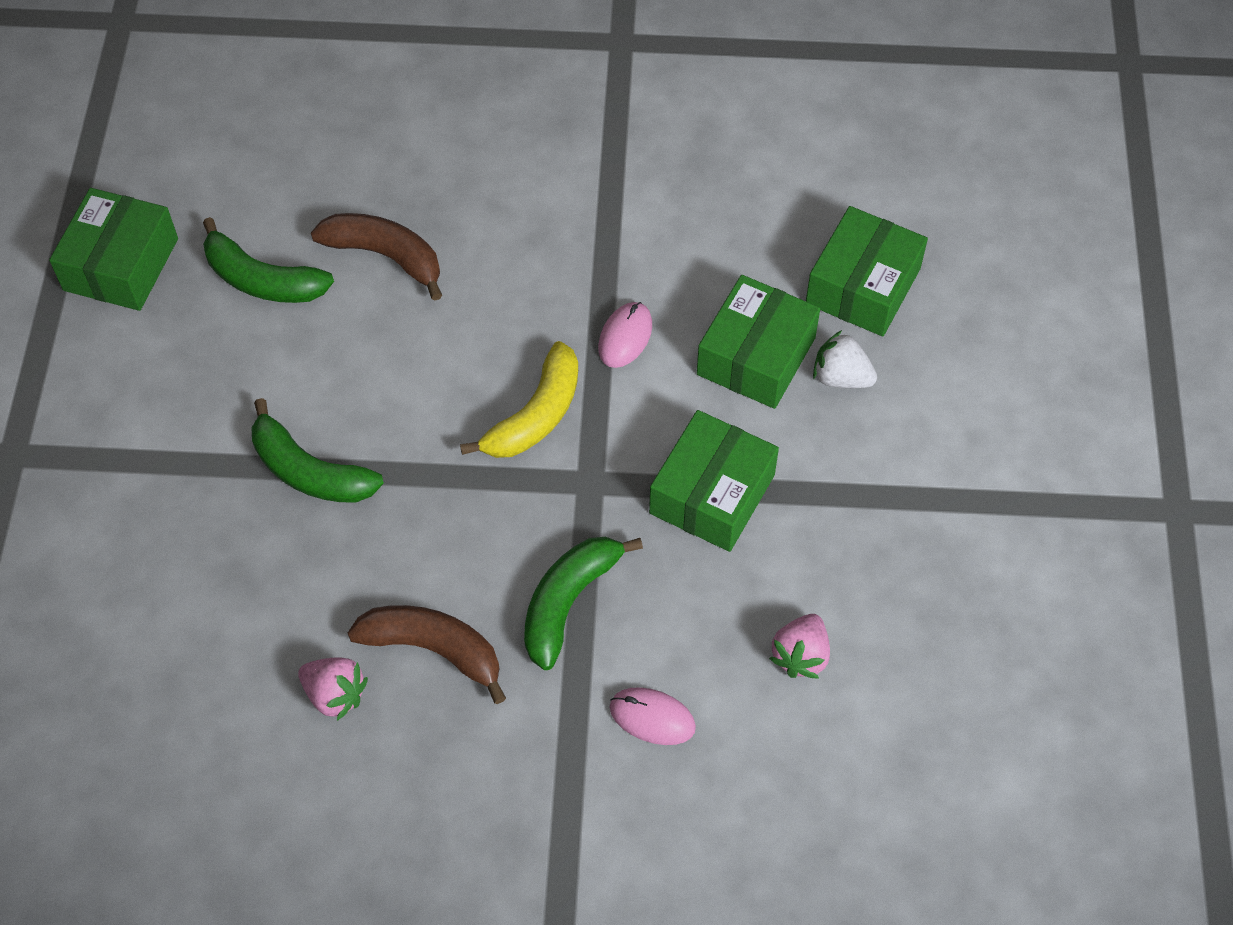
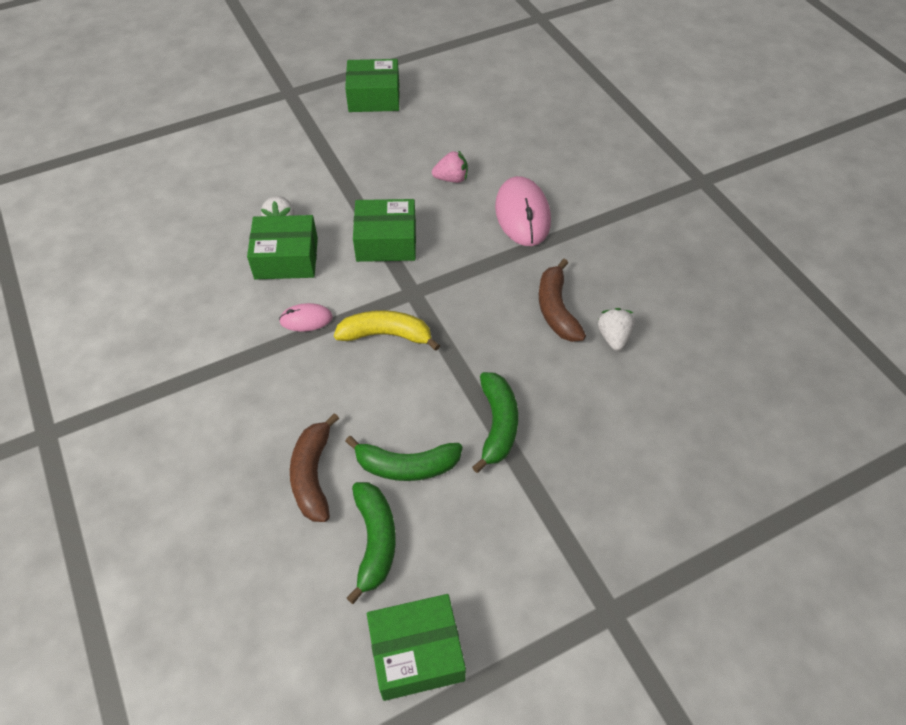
camera: 120 degrees left, 5 degrees down
(335, 694) = (613, 337): pink strawberry -> white strawberry
(568, 602) = (488, 269): green banana -> green banana (406, 466)
(652, 717) = (522, 214): pink mouse -> pink mouse, size x1.90
(863, 286) = (212, 234): green box -> green box (374, 97)

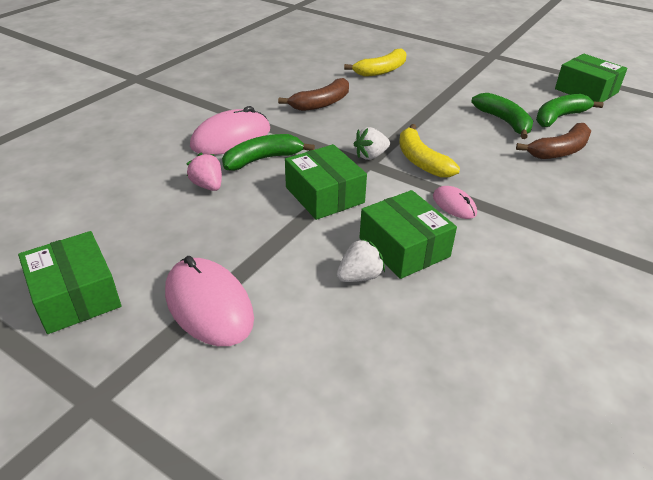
camera: 120 degrees left, 15 degrees down
(318, 145) = (209, 305): none -> pink mouse
(498, 425) = (436, 101): green banana -> green banana (263, 159)
(613, 337) = (325, 82): white strawberry -> white strawberry (371, 156)
(619, 415) = (381, 71): none -> yellow banana

